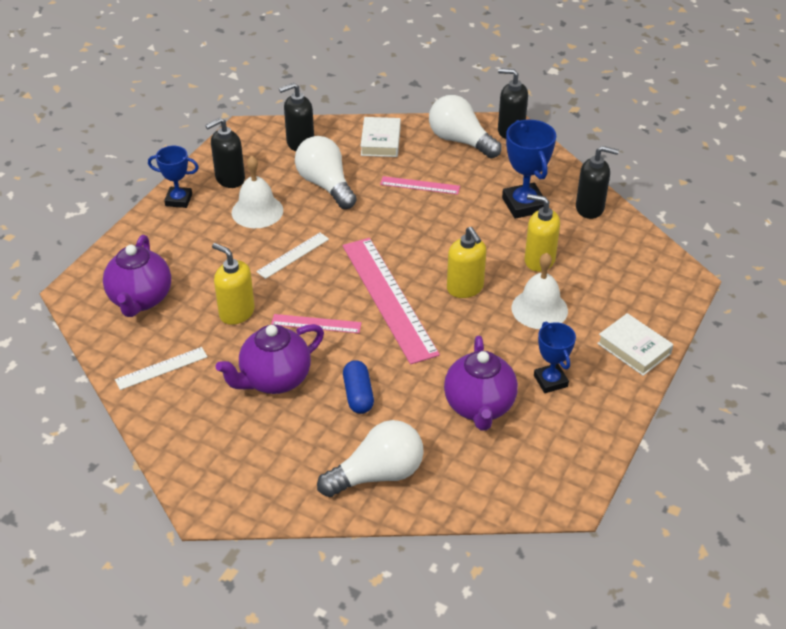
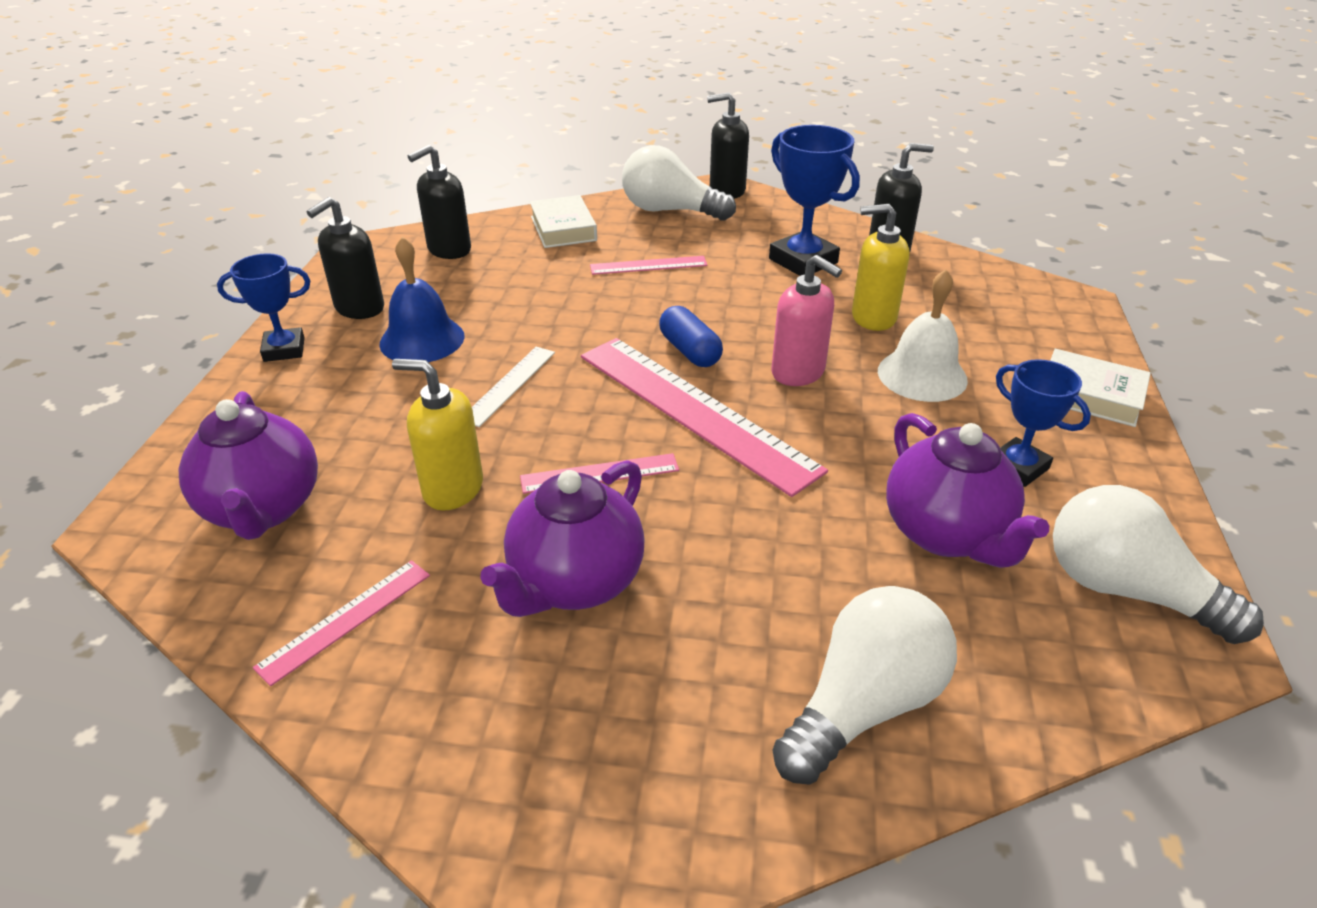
camera: 20 degrees left, 5 degrees down
(161, 368) = (346, 620): white ruler -> pink ruler
(257, 211) = (422, 339): white bell -> blue bell
(325, 185) = (512, 289): white light bulb -> white light bulb (1125, 590)
(358, 395) = (737, 569): blue capsule -> blue capsule (690, 351)
(465, 288) = (798, 372): yellow soap dispenser -> pink soap dispenser

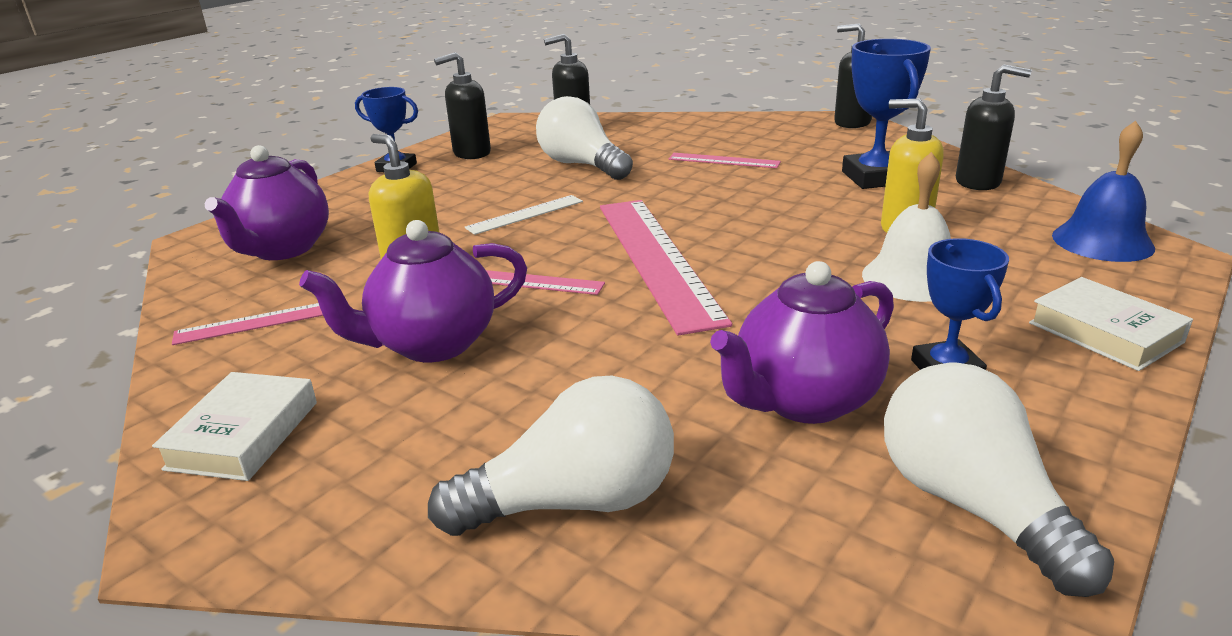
camera: 30 degrees right, 10 degrees down
(422, 339) = (493, 177): blue bell -> blue bell (1102, 241)
(563, 228) = (677, 129): white book -> white book (243, 435)
(670, 211) = (783, 129): white light bulb -> white light bulb (582, 165)
(690, 351) = (697, 220): blue capsule -> none
(798, 372) = (783, 252): pink soap dispenser -> none
(946, 534) = (804, 401): purple teapot -> purple teapot turned 45 degrees clockwise

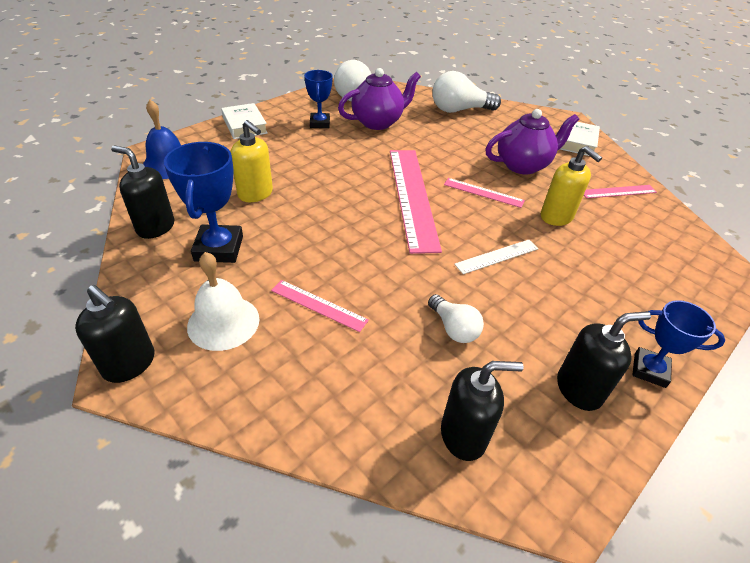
camera: 175 degrees left, 15 degrees up
(282, 249) = (657, 250): purple teapot -> none
(582, 165) = (454, 328): white light bulb -> white light bulb, size x0.58
(912, 278) = (289, 161): white bell -> white bell (223, 322)

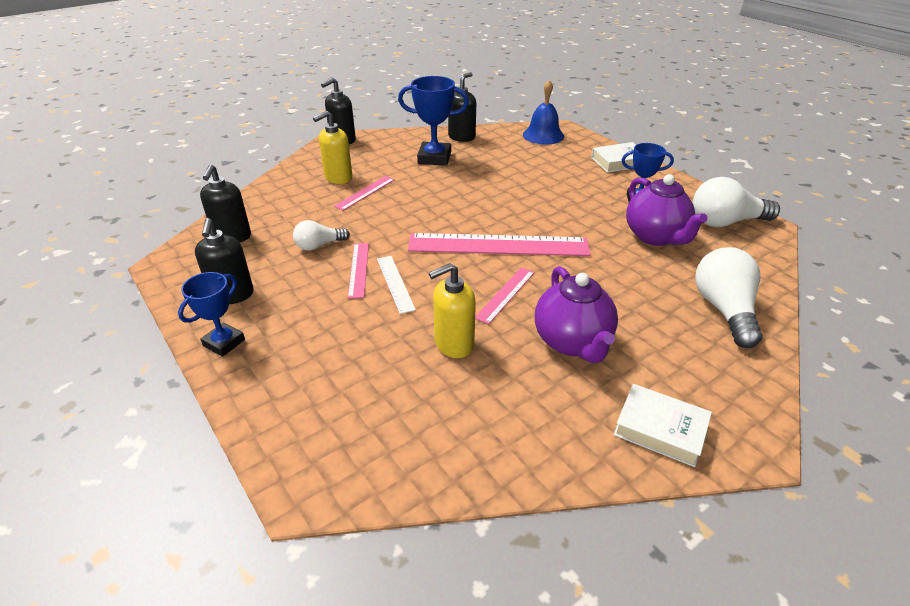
camera: 100 degrees right, 5 degrees down
(223, 322) = (362, 162): white bell -> none
(255, 194) = (502, 169): yellow soap dispenser -> yellow soap dispenser (338, 178)
(618, 191) = (510, 431): pink ruler -> pink ruler (359, 269)

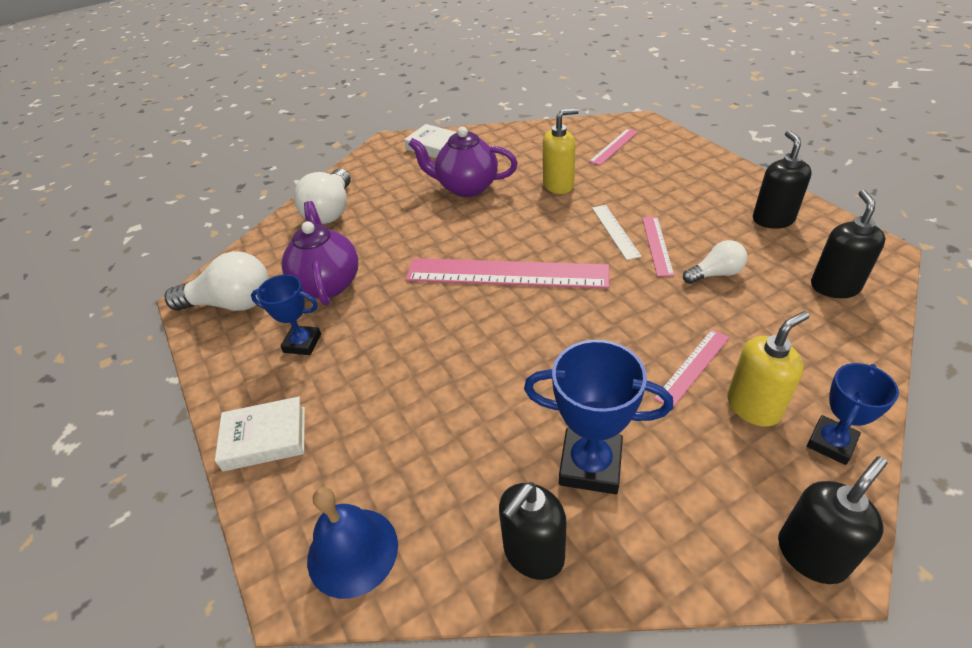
camera: 170 degrees left, 5 degrees up
(224, 343) = (746, 183): blue trophy -> blue trophy (831, 443)
(505, 294) = (510, 222): pink ruler -> pink ruler (614, 146)
(572, 342) = (466, 187): purple teapot -> purple teapot turned 75 degrees counterclockwise

